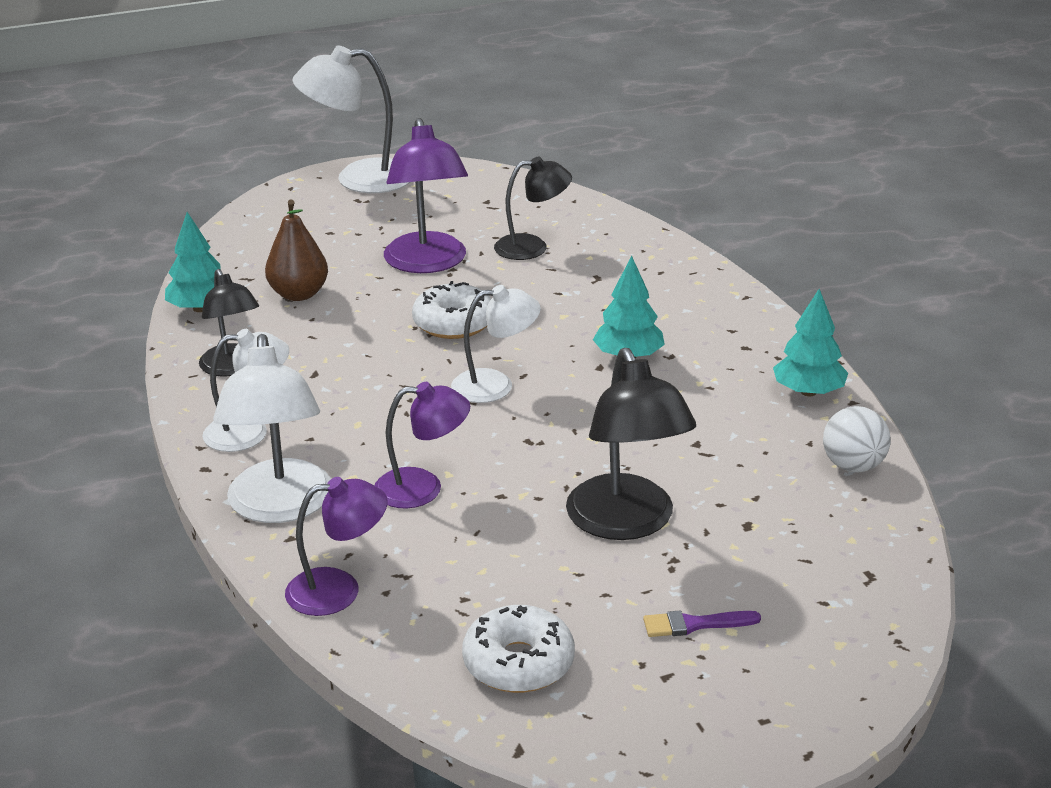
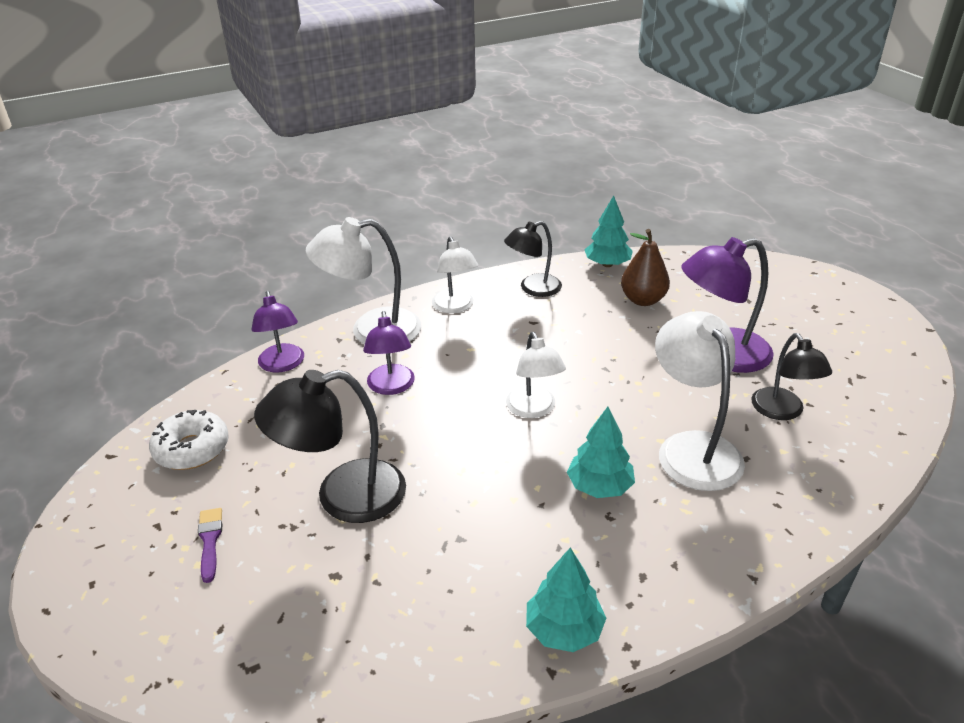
camera: 85 degrees right, 5 degrees up
(358, 179) = (853, 301): white lamp -> white lamp (692, 448)
(454, 323) = (625, 378): white donut -> none
(853, 466) = (427, 664): white ball -> none

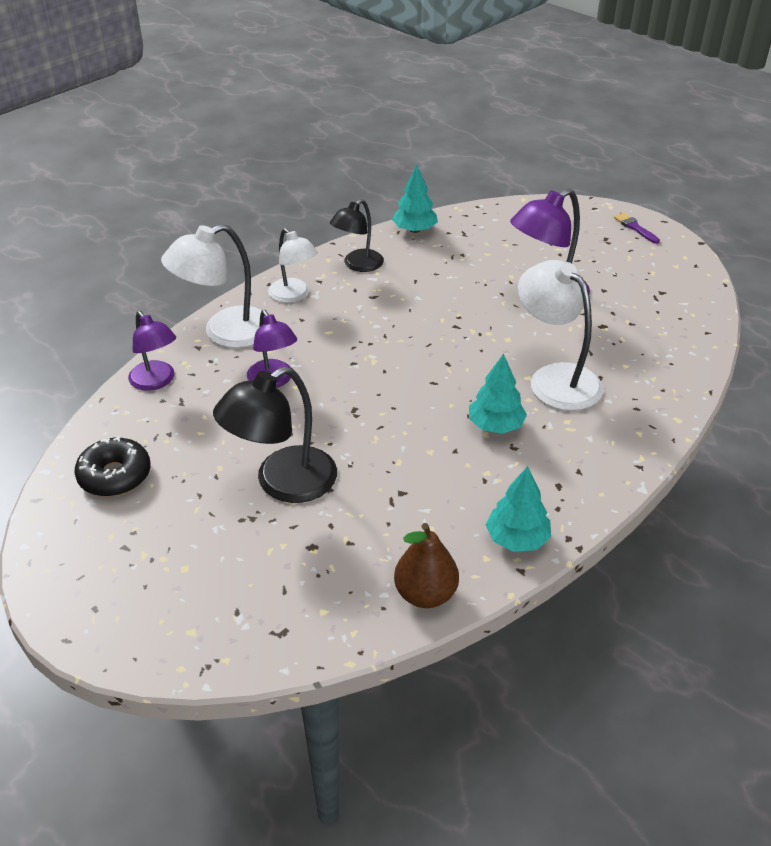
camera: 20 degrees left, 5 degrees up
(192, 449) = (115, 475): white donut -> black donut
(210, 540) = (183, 547): purple brush -> purple brush (635, 227)
(534, 409) = (411, 374): white lamp -> none
(643, 300) = (461, 258): brown pear -> brown pear (425, 594)
(782, 411) = (613, 334): black lamp -> none

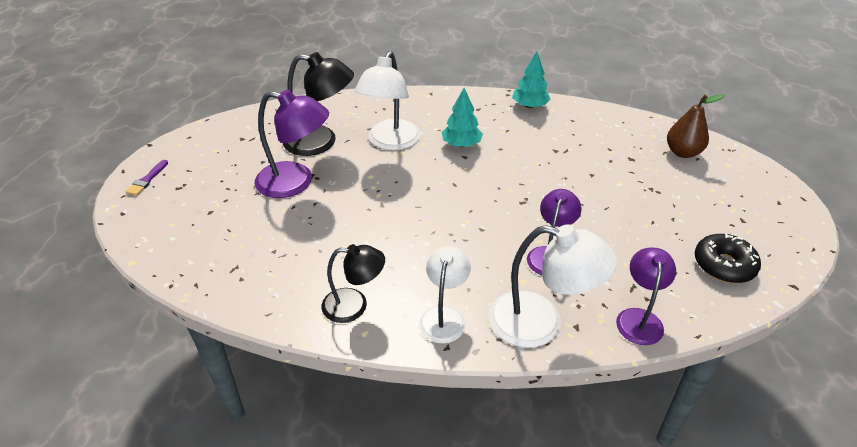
camera: 130 degrees left, 0 degrees up
(282, 483) = (615, 193): black lamp -> black lamp (321, 142)
(414, 230) = (256, 303): turquoise tree -> none
(425, 594) = (598, 115): brown pear -> brown pear (682, 152)

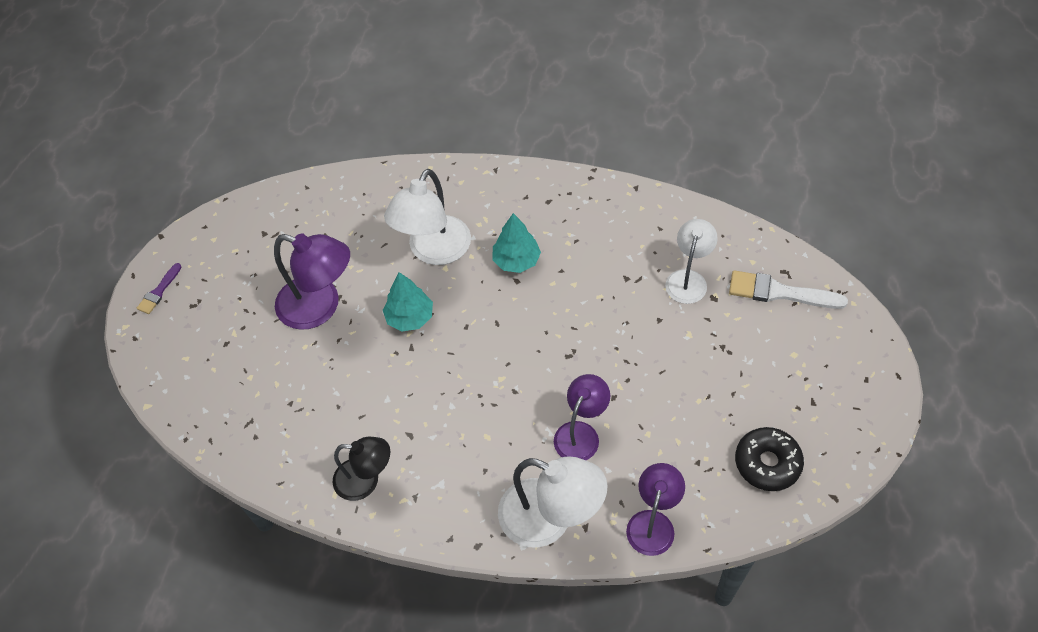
camera: 10 degrees right, 15 degrees up
(321, 142) = (353, 245): black lamp -> none
(444, 316) = (453, 502): white lamp -> white lamp (688, 279)
(530, 106) = (613, 200): turquoise tree -> turquoise tree (410, 317)
(682, 152) = (779, 292): brown pear -> white brush

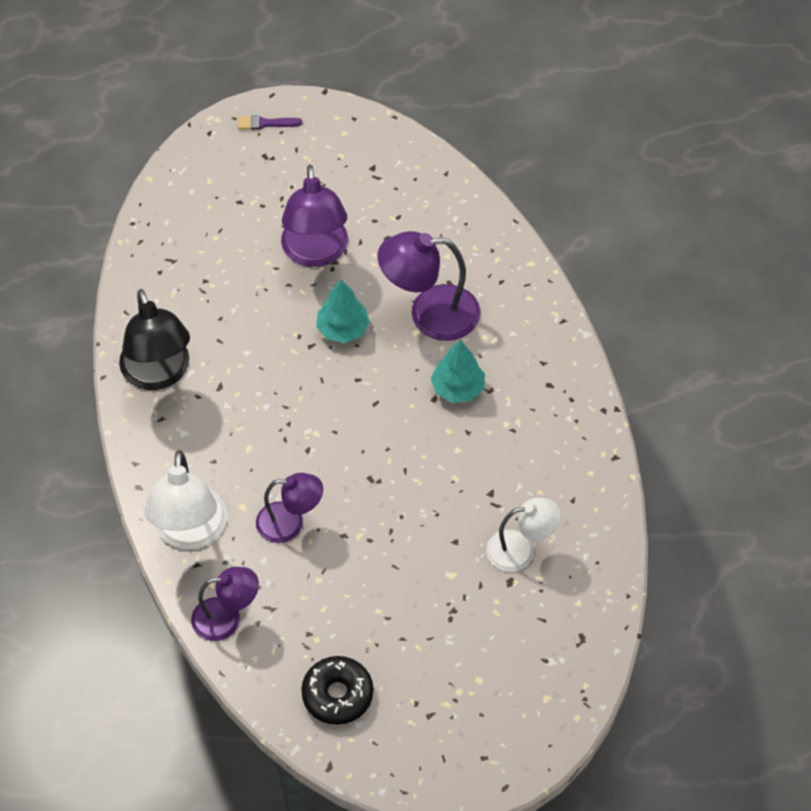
camera: 60 degrees right, 0 degrees up
(366, 480) = (159, 374): black lamp -> black lamp, size x1.56
(434, 251) = (429, 314): white lamp -> purple lamp
(779, 292) = (551, 641): white brush -> none

